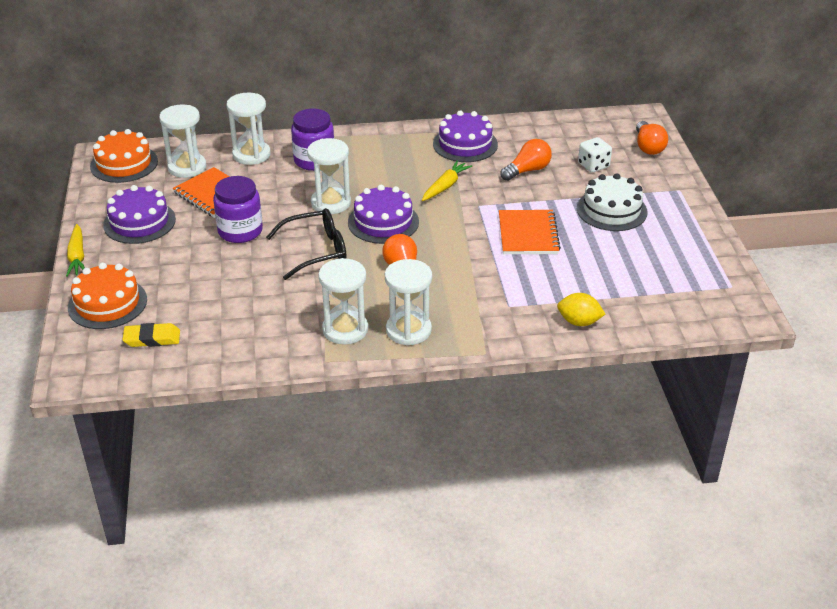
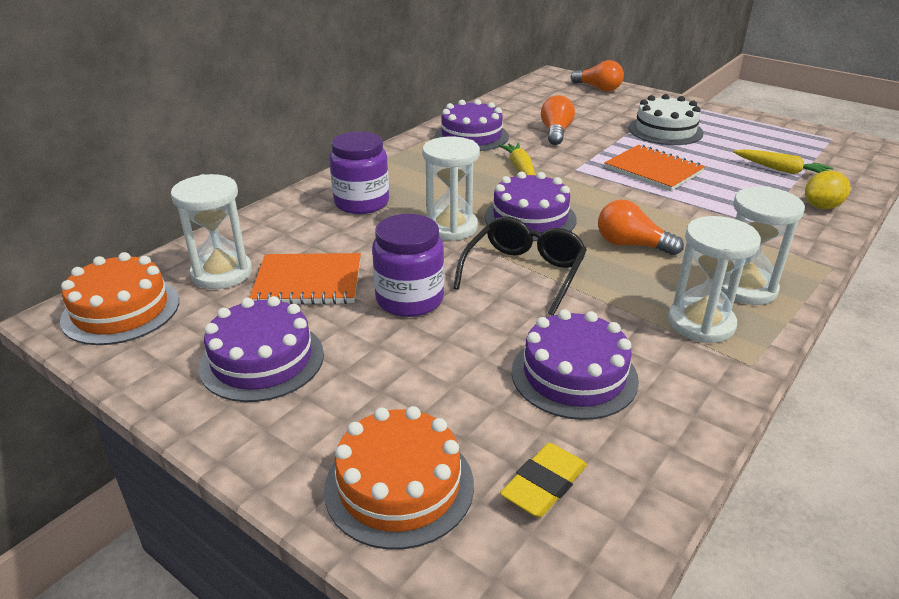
camera: 45 degrees left, 5 degrees down
(77, 256) = (240, 456): yellow carrot -> yellow carrot (781, 170)
(241, 311) = (574, 375): none -> purple cake
(251, 154) = (281, 227): white hourglass -> none
(593, 165) = (591, 111): white dice -> none

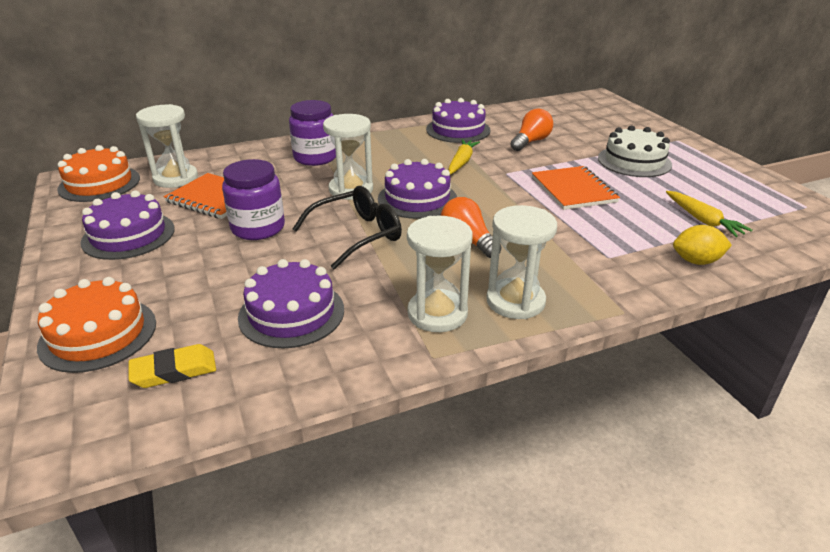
camera: 30 degrees right, 0 degrees up
(598, 88) = (621, 115): orange light bulb -> none

